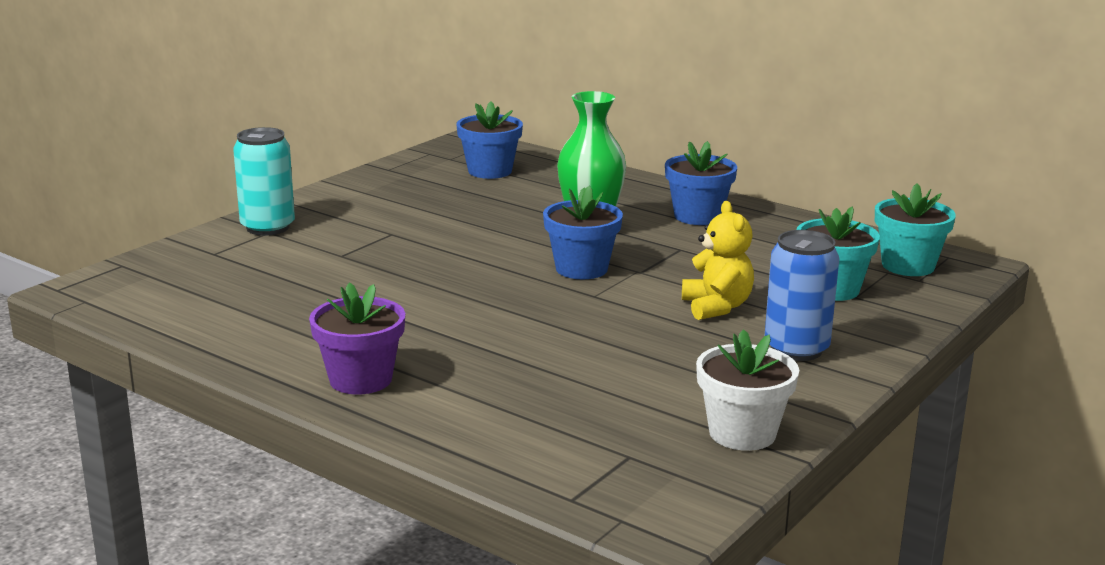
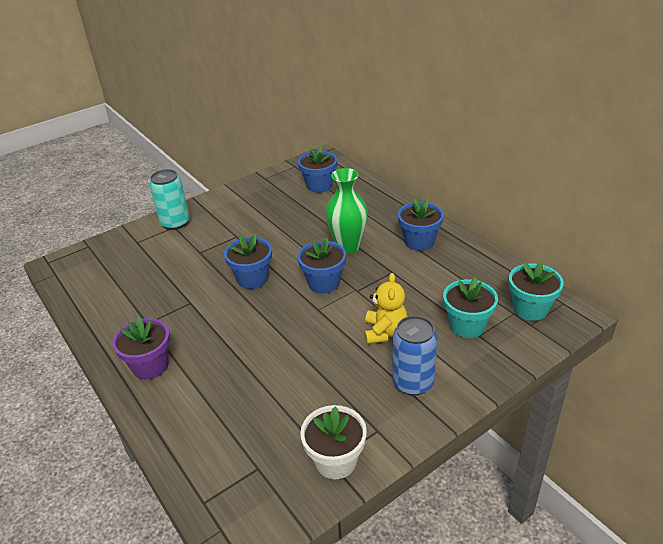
camera: 20 degrees right, 15 degrees up
(459, 274) = (252, 279): none -> blue flower pot

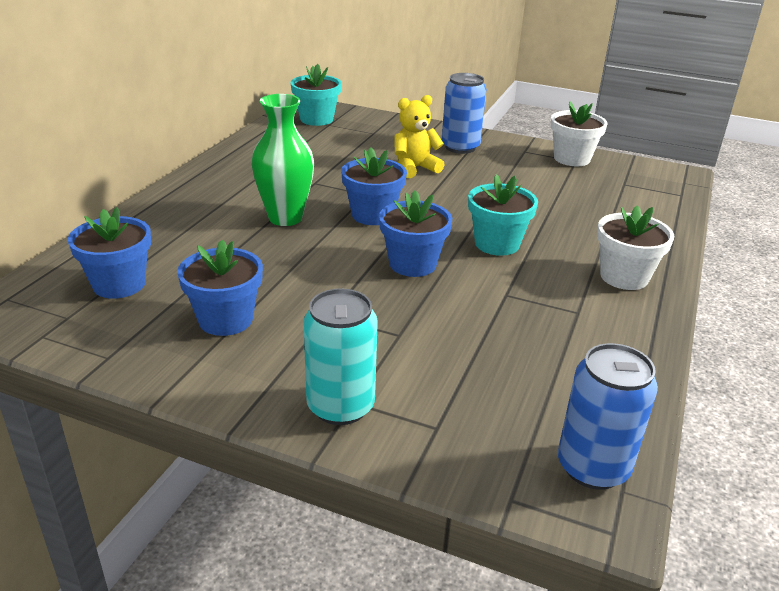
camera: 125 degrees left, 5 degrees down
(71, 272) = (592, 467): none -> blue can
(150, 366) = (624, 277): purple flower pot -> white flower pot
(419, 241) = (241, 179): blue flower pot -> blue flower pot (225, 319)
(467, 326) = (366, 138): turquoise flower pot -> turquoise flower pot (497, 244)

